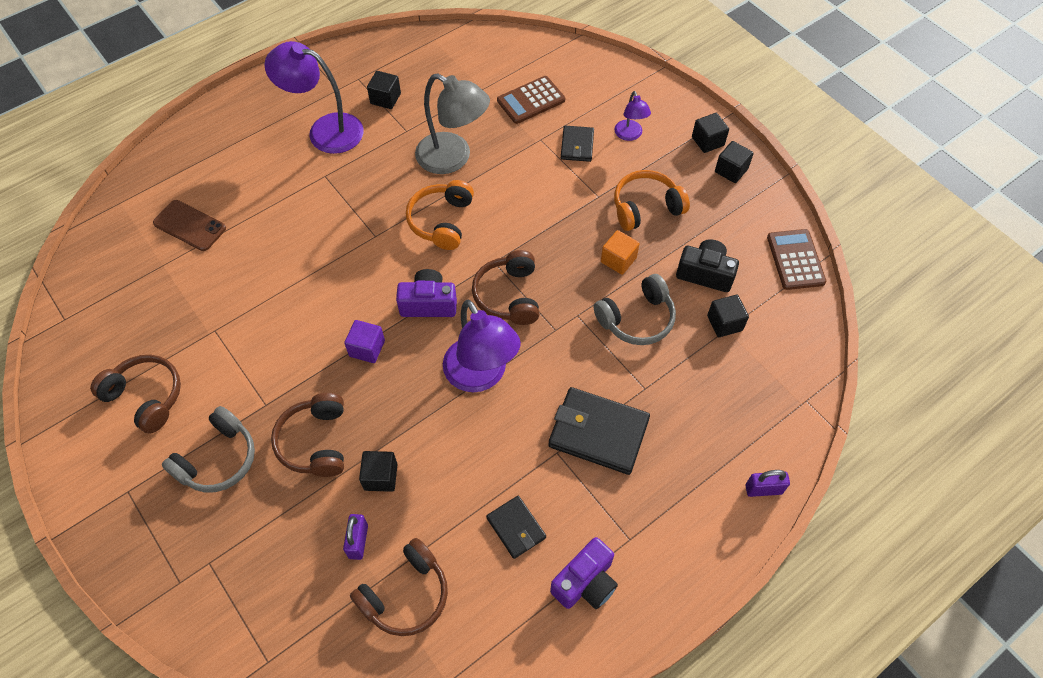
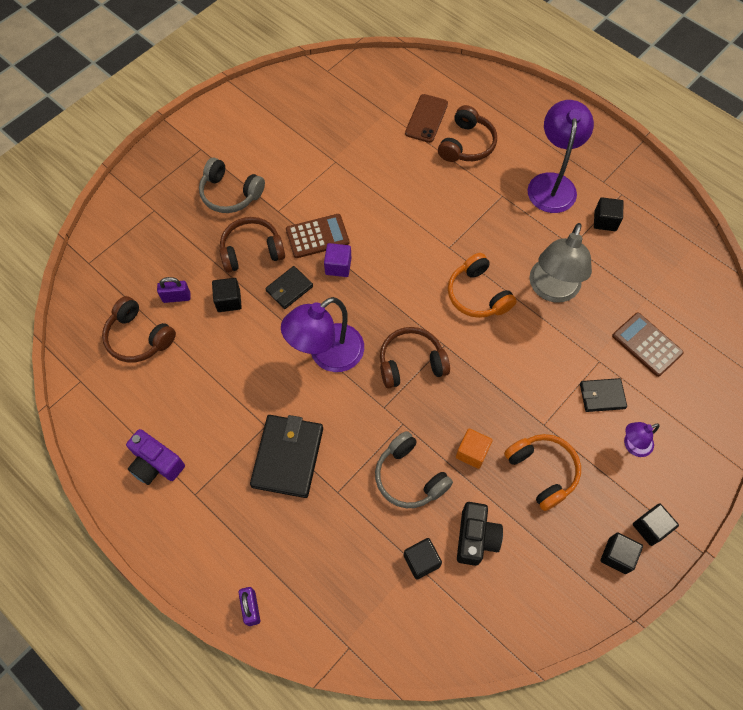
camera: 80 degrees right, 5 degrees up
(146, 397) = (273, 137): brown headphones -> brown headphones (466, 144)
(428, 303) = (390, 302): purple camera -> none
(441, 221) = (478, 295): orange headphones -> orange headphones turned 120 degrees counterclockwise
(516, 528) = (196, 404): black wallet -> black wallet (289, 289)
(795, 260) = (515, 632): brown calculator -> brown calculator (317, 236)

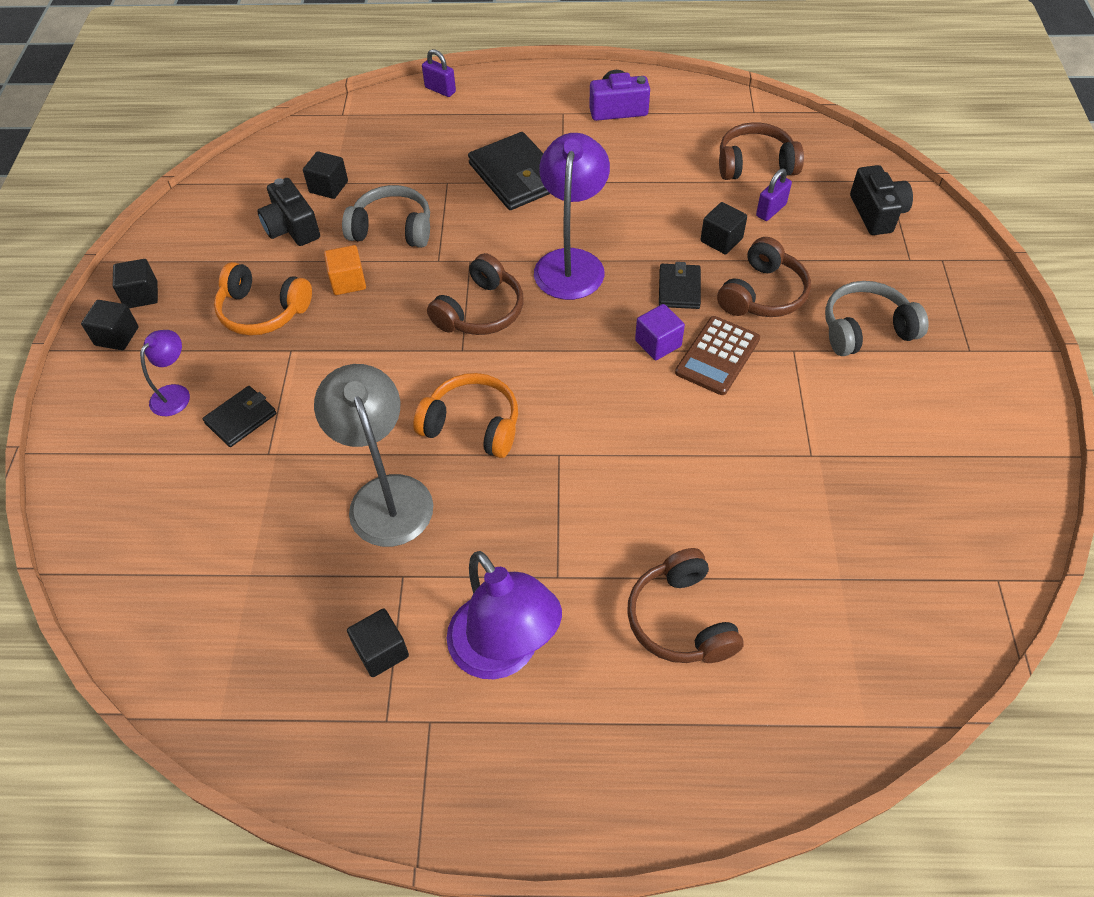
camera: 140 degrees right, 10 degrees down
(127, 248) = (876, 213): none -> black camera
(426, 118) = (778, 616): brown phone -> none
(647, 344) = (217, 513): brown calculator -> none

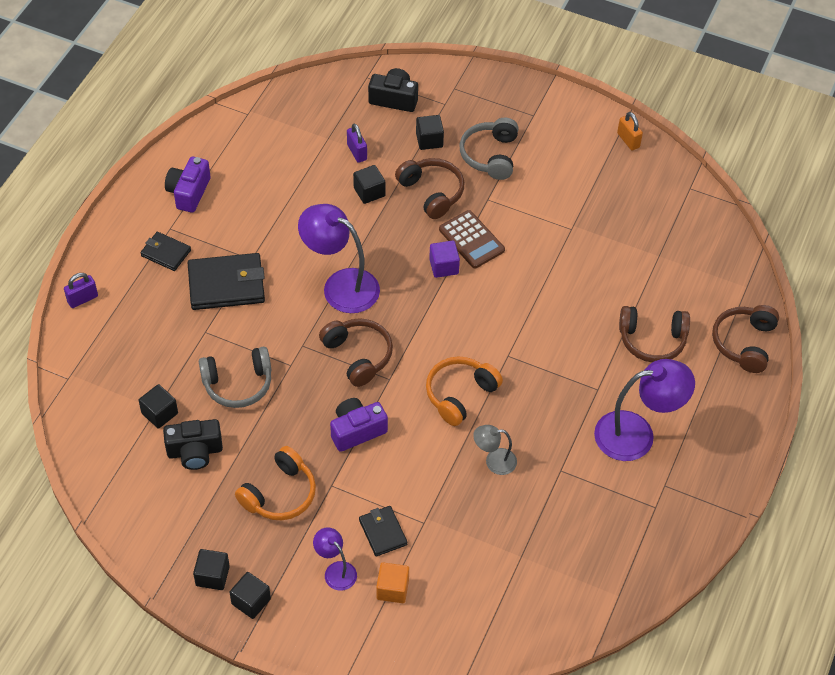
camera: 70 degrees left, 0 degrees up
(348, 282) = (280, 429): orange cube -> orange cube (392, 589)
(374, 346) = (357, 430): none -> purple camera
(381, 651) = (609, 496): black cube -> black cube (429, 140)
(386, 495) = (494, 461): grey lamp -> grey lamp, size x0.52
(392, 229) = (238, 384): grey headphones -> grey headphones turned 135 degrees counterclockwise
(679, 289) = (401, 235): black wallet -> black wallet (166, 253)
(755, 164) = (305, 139): brown headphones -> brown headphones (744, 343)
(1020, 470) = (628, 140): none -> orange padlock

